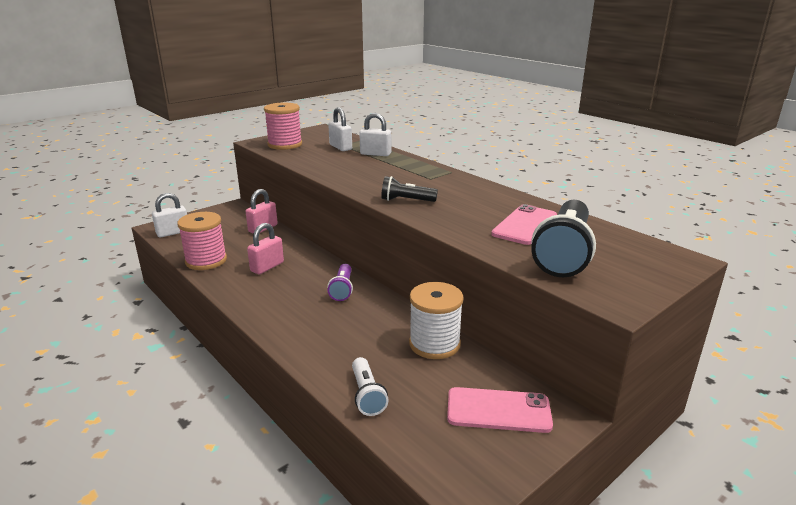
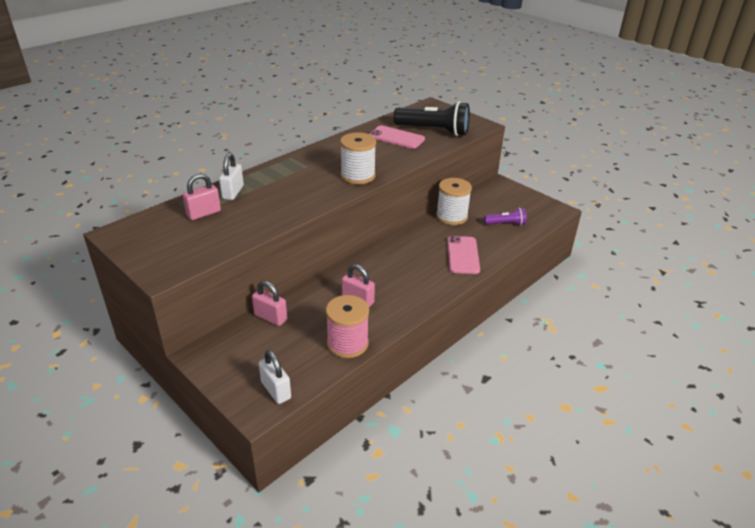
camera: 95 degrees left, 10 degrees up
(285, 145) = (182, 251): pink spool -> none
(340, 147) = (204, 213): white padlock -> pink padlock
(342, 289) = (392, 255): purple flashlight -> purple flashlight (506, 224)
(367, 395) = (507, 238): white flashlight -> none
(406, 200) = (358, 176): black flashlight -> white spool
(498, 410) = (502, 199): pink phone -> pink phone (463, 255)

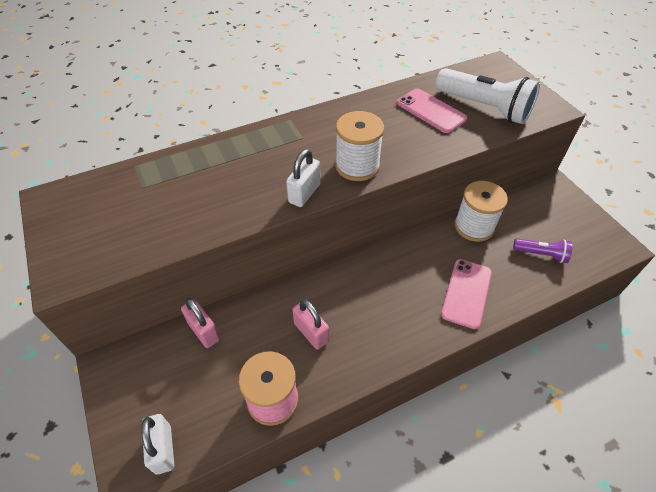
camera: 20 degrees right, 15 degrees up
(204, 213) = (153, 189): pink padlock -> none
(233, 192) = (200, 163): white padlock -> white padlock (304, 193)
(434, 131) = (484, 108): black flashlight -> white flashlight

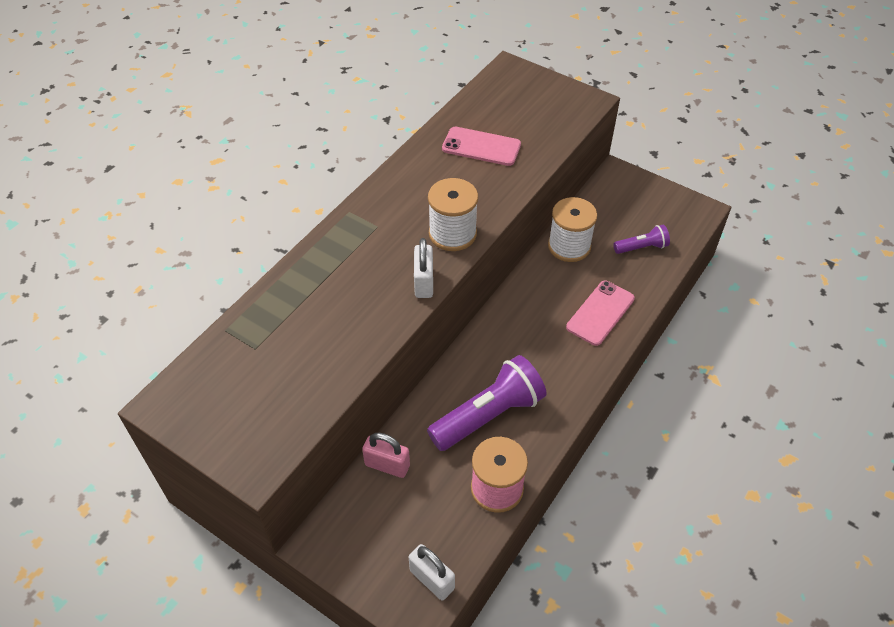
camera: 30 degrees left, 0 degrees up
(311, 332) = (489, 415): pink padlock -> purple flashlight
(466, 293) = (600, 313): pink phone -> pink phone turned 45 degrees clockwise
(484, 108) = (528, 124): white flashlight -> none

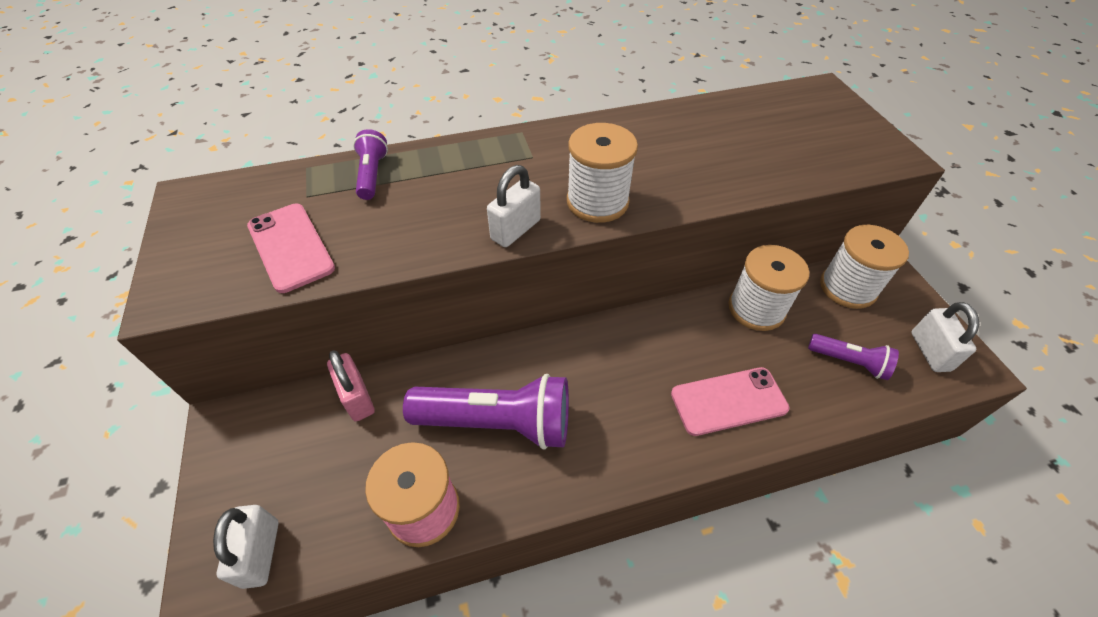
camera: 40 degrees right, 0 degrees up
(282, 305) = (372, 175): none -> purple flashlight
(481, 147) = (717, 141): pink phone -> pink phone (291, 247)
(607, 200) = (847, 287): none -> white spool
(675, 214) = (930, 351): none -> white padlock

